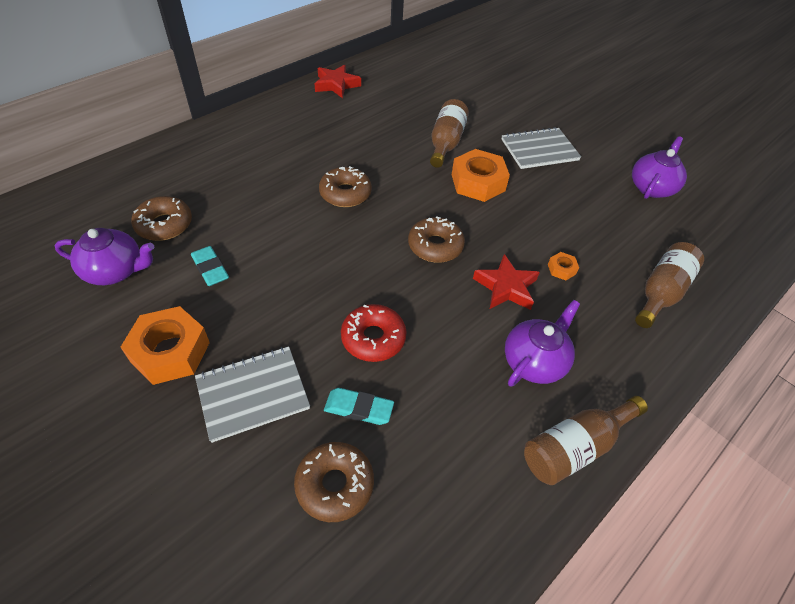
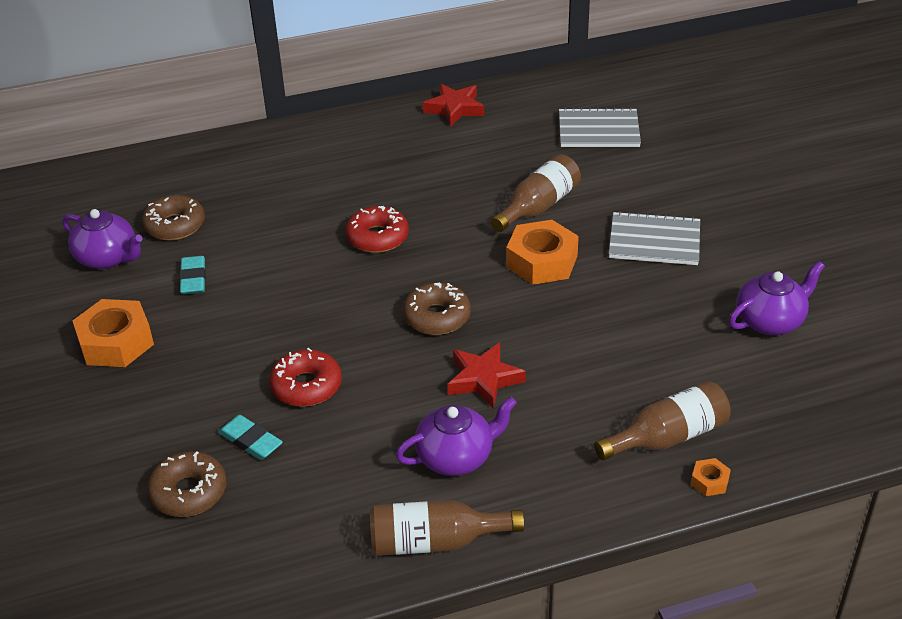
camera: 30 degrees right, 10 degrees down
(253, 394) = (165, 399): grey notebook -> grey notebook (598, 130)
(345, 193) = (377, 237): brown donut -> red donut
(561, 269) = (565, 379): orange nut -> orange nut (709, 481)

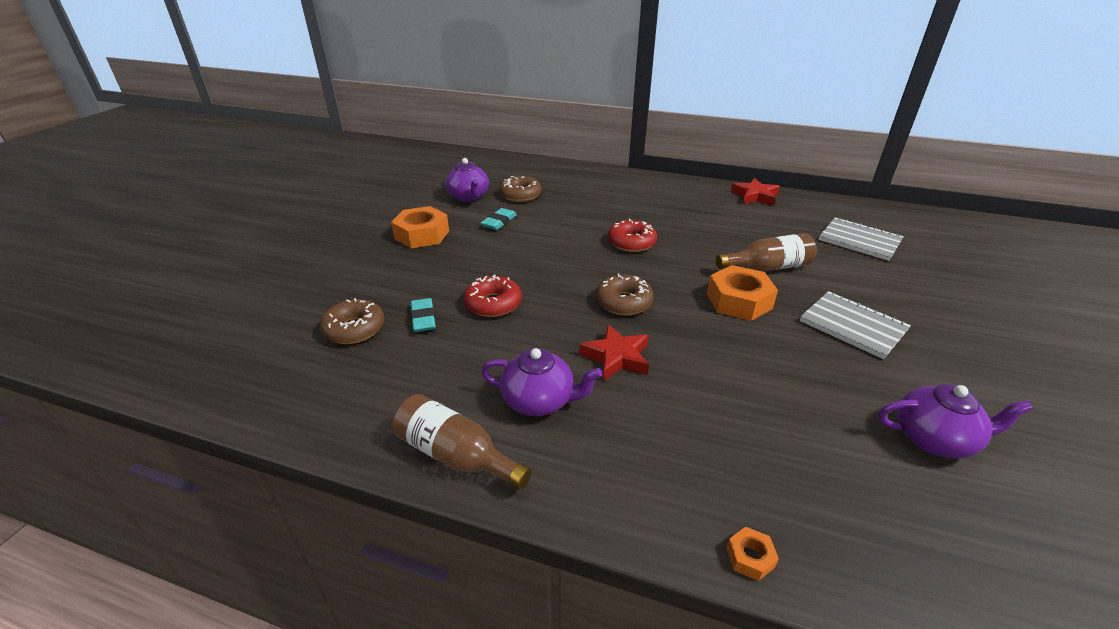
camera: 35 degrees right, 5 degrees down
(667, 437) = (738, 487): brown bottle -> none

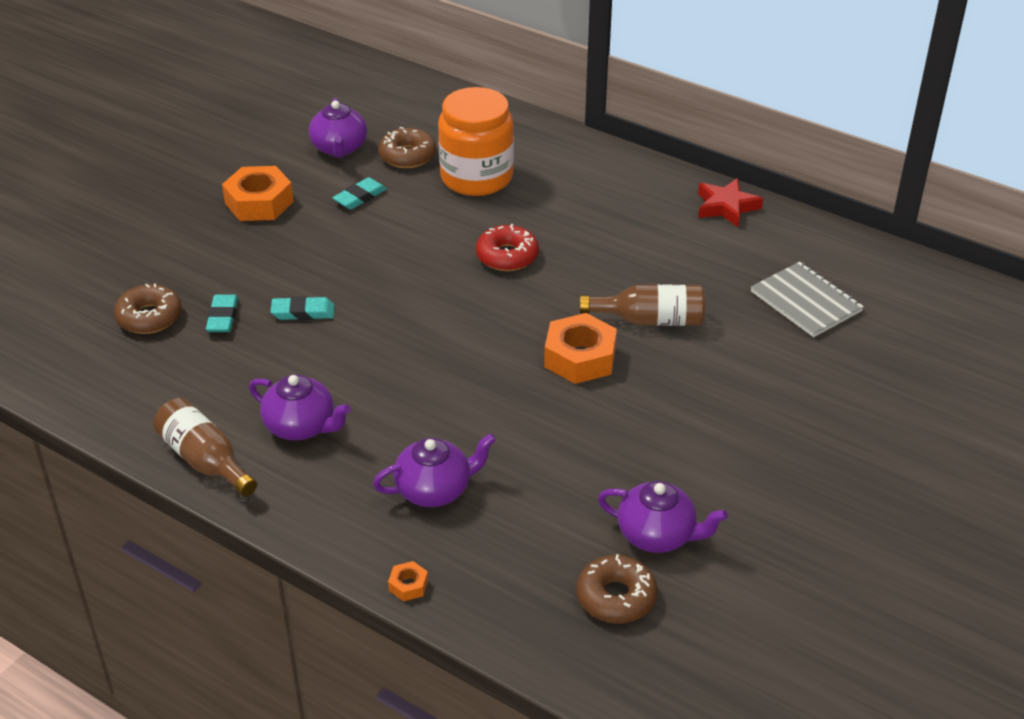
camera: 15 degrees right, 5 degrees up
(493, 304) = (303, 312): red donut -> turquoise eraser
(577, 201) = (476, 177): none -> orange jar
(616, 357) = (401, 397): red star -> none
(623, 302) = (447, 336): brown donut -> brown donut (616, 597)
(703, 438) = (435, 490): none -> purple teapot
(852, 326) = (686, 411): grey notebook -> none

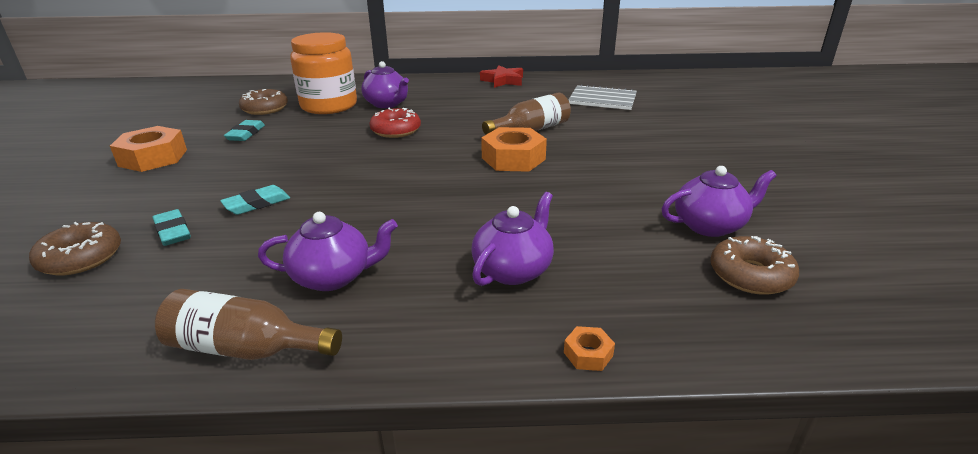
camera: 35 degrees left, 10 degrees down
(339, 148) = (204, 118): purple teapot -> purple teapot (387, 104)

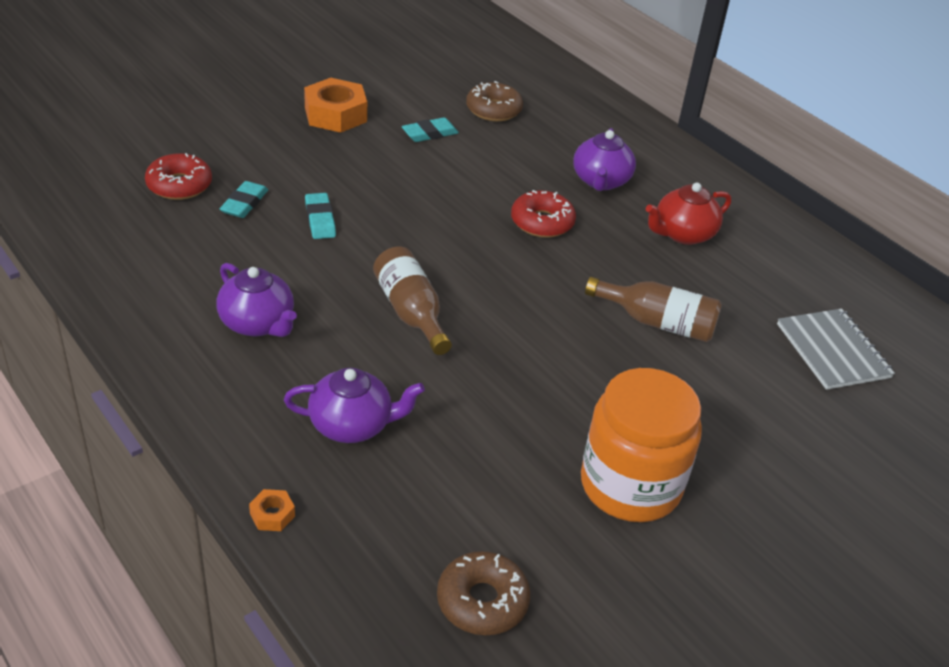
camera: 50 degrees right, 10 degrees up
(81, 258) = (179, 185): brown donut -> red donut
(246, 349) = (150, 328): brown bottle -> brown bottle (411, 313)
(257, 204) = (320, 220): turquoise eraser -> turquoise eraser turned 60 degrees clockwise
(329, 106) = (549, 145): orange jar -> orange jar (630, 485)
(466, 100) = (683, 234): none -> red teapot
(503, 81) = (787, 236): red star -> none
(513, 158) = (567, 338): orange nut -> none
(710, 225) = (560, 547): purple teapot -> none

